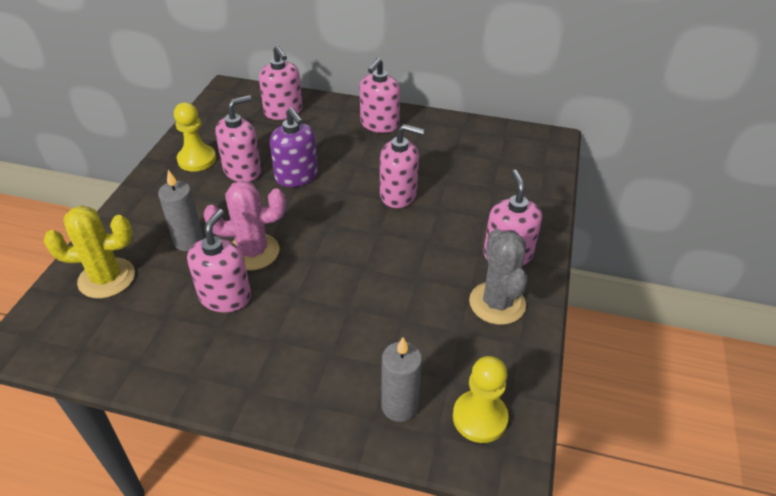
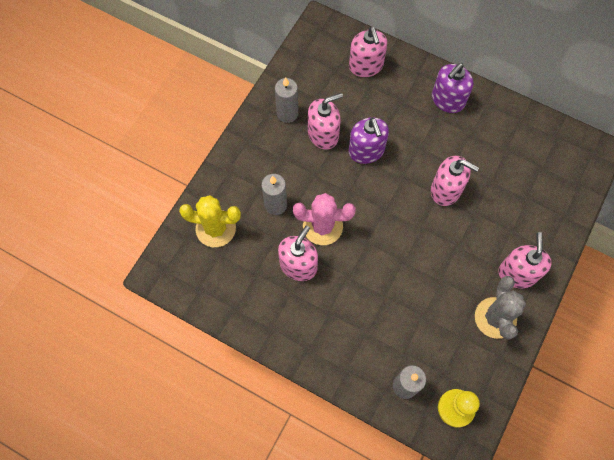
camera: 15 degrees right, 25 degrees up
(197, 159) = (287, 113): yellow pawn -> grey candle
(379, 124) = (447, 100): pink soap dispenser -> purple soap dispenser

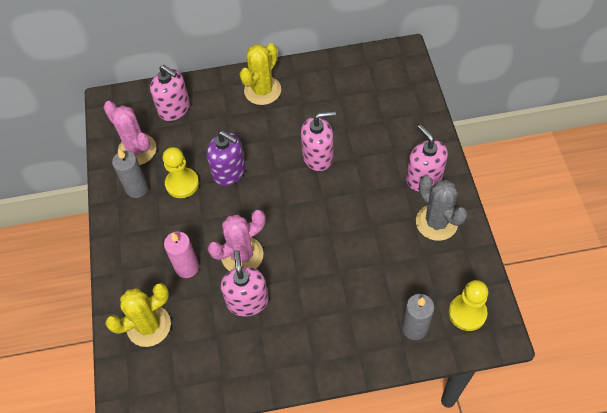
camera: 35 degrees left, 10 degrees down
(275, 205) = (187, 267): grey candle -> pink candle
(311, 81) = (137, 150): none -> pink cactus
(323, 134) = (182, 184): pink soap dispenser -> yellow pawn
(447, 100) = (262, 90): purple soap dispenser -> yellow cactus

